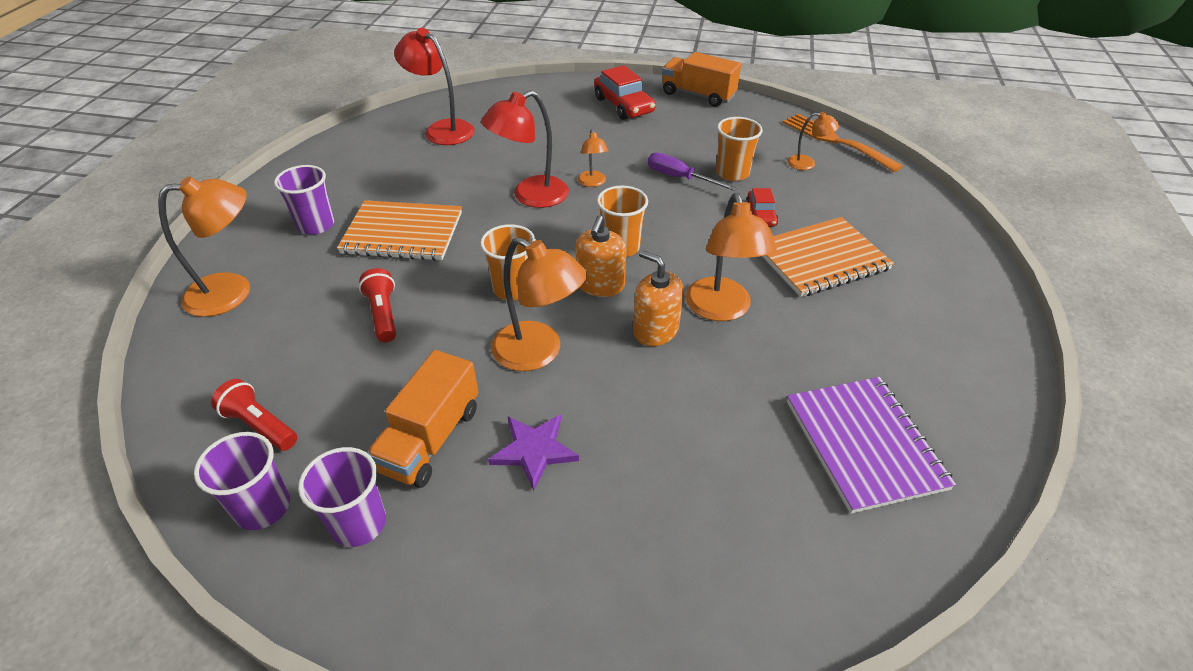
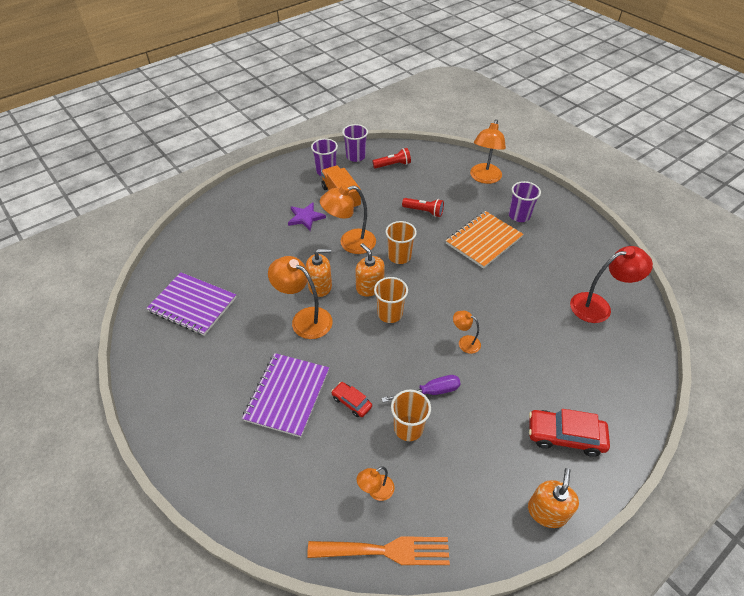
camera: 130 degrees right, 5 degrees up
(530, 196) = (475, 305): red lamp -> none
(698, 95) = (547, 511): orange truck -> orange soap dispenser
(821, 259) = (287, 395): orange notebook -> purple notebook

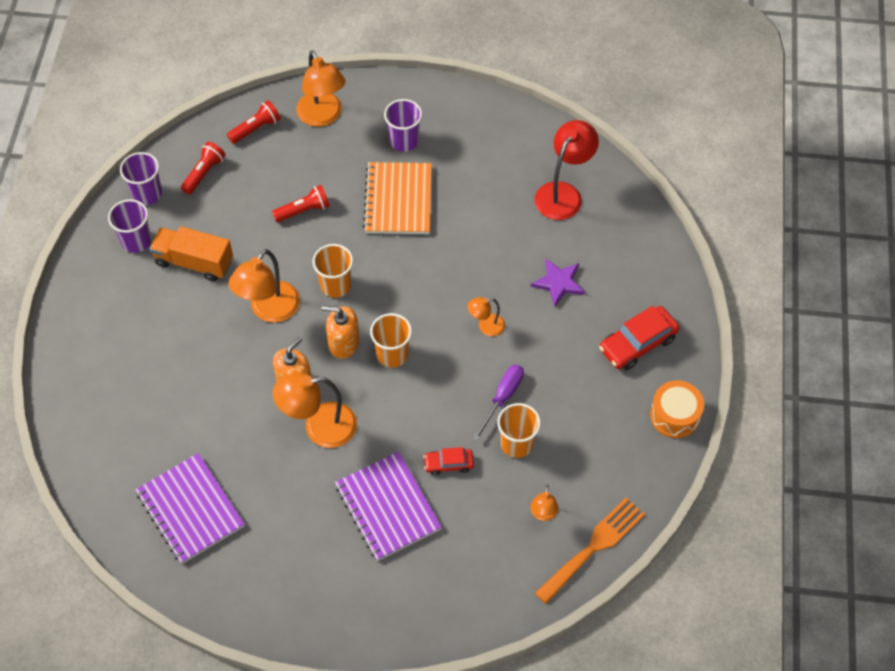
camera: 45 degrees left, 10 degrees up
(192, 305) = (190, 509): purple notebook -> purple notebook turned 75 degrees clockwise
(305, 217) = (185, 318): purple star -> purple star (558, 283)
(442, 163) = (256, 128): none -> red flashlight
(547, 511) = (674, 415): orange soap dispenser -> orange drum

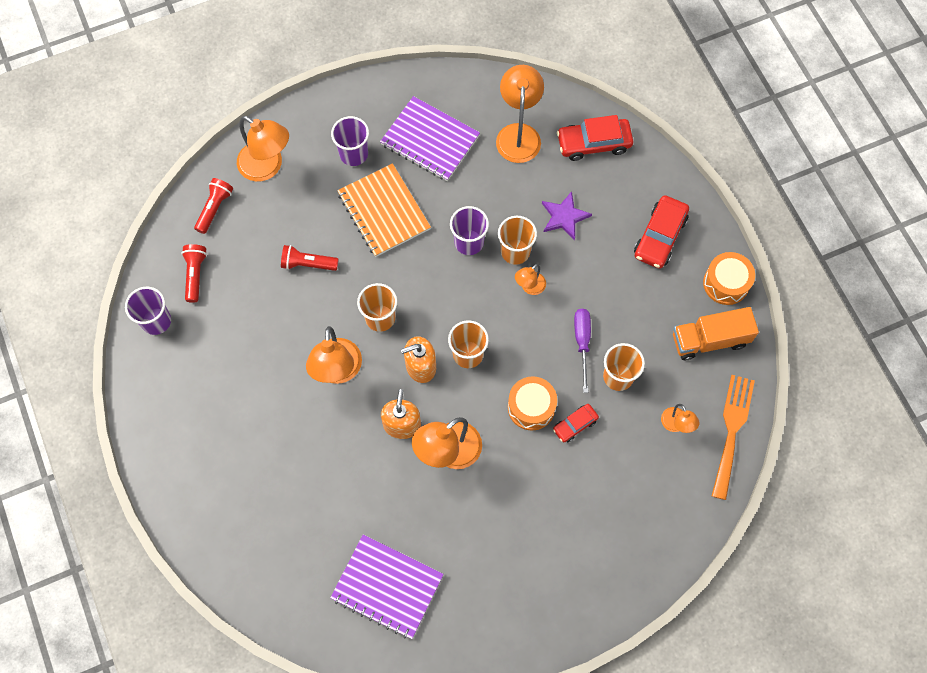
camera: 30 degrees left, 10 degrees up
(136, 241) = (176, 370): purple cup -> purple cup (469, 242)
(194, 262) = (242, 362): orange truck -> orange truck (709, 340)
(303, 210) = (308, 264): red flashlight -> red flashlight turned 120 degrees counterclockwise
(388, 507) = (549, 490): purple notebook -> purple notebook (430, 140)
(419, 428) = (531, 407): none -> orange drum
(493, 290) = (515, 251): none -> orange cup
(563, 193) = (518, 134): red lamp -> orange lamp
(628, 234) = (594, 143): none -> red car

